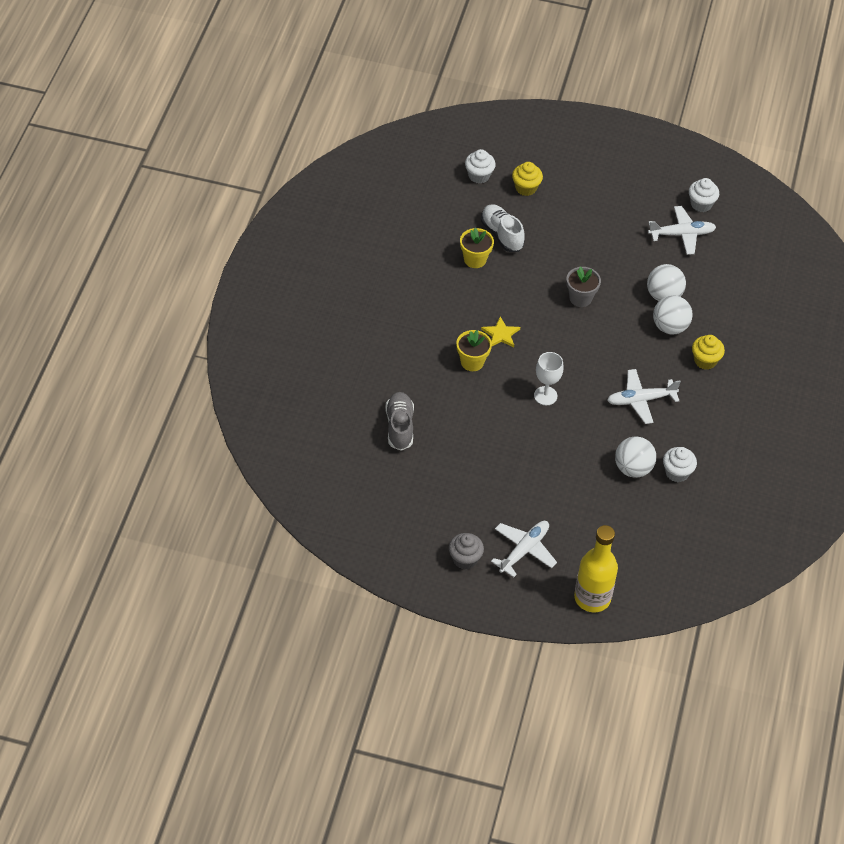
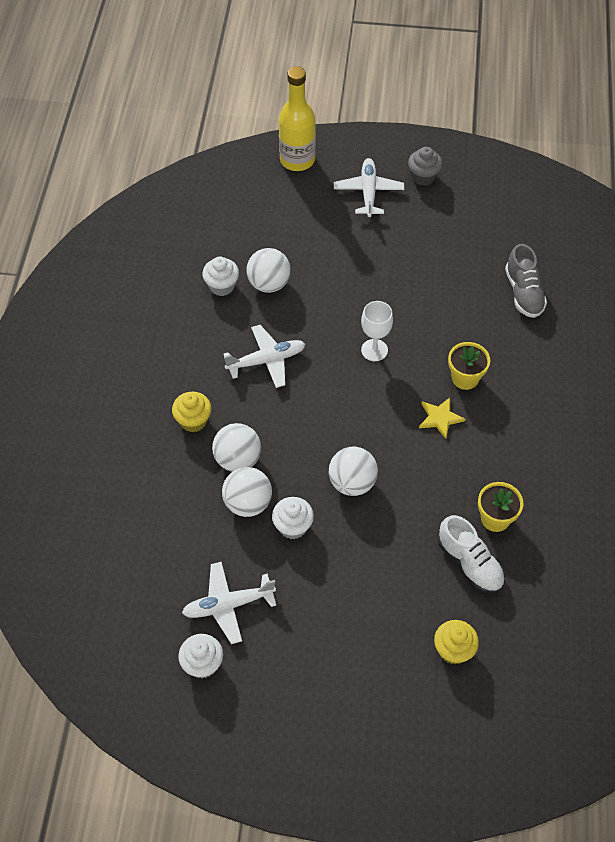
camera: 175 degrees right, 5 degrees up
(479, 176) = (523, 661): white cupcake -> white cupcake (293, 526)
(524, 550) = (368, 192): white plane -> white plane turned 150 degrees clockwise
(580, 298) = (352, 483): grey flower pot -> white ball

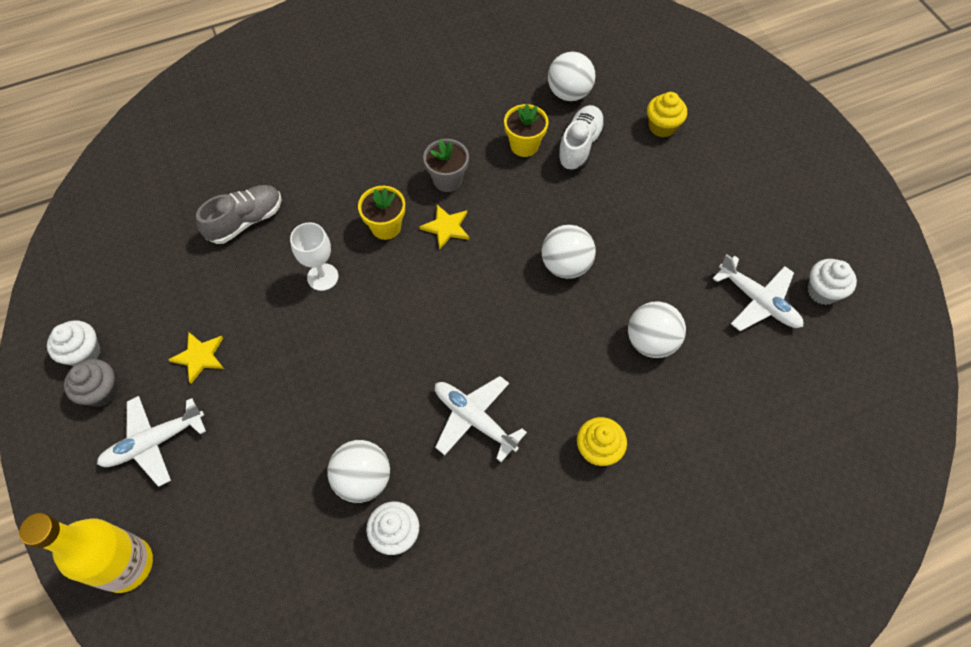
camera: 120 degrees left, 5 degrees up
(238, 459) = (611, 378): white ball -> white ball (569, 93)
(293, 526) = (645, 290): white cupcake -> white cupcake (84, 353)
(374, 350) = (397, 320): white goblet -> white goblet (322, 277)
(417, 231) = (199, 357): none -> yellow star
(489, 441) = (447, 180): none -> grey flower pot

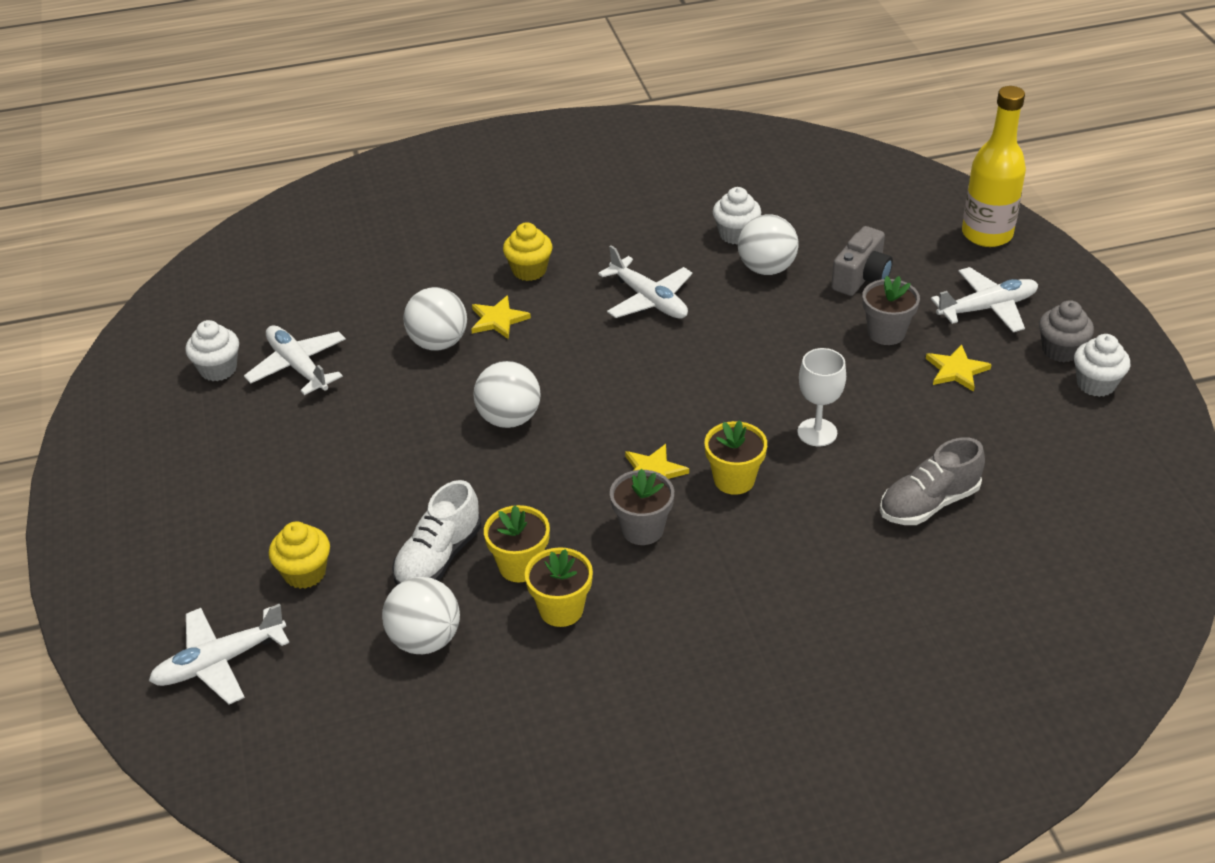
camera: 170 degrees left, 20 degrees down
(254, 397) = (886, 333): none -> grey flower pot
(269, 475) = (861, 277): none -> grey camera
(491, 119) = (561, 609): none -> yellow flower pot
(607, 376) = (498, 319): none -> yellow star
(684, 69) = (219, 662): none -> white plane

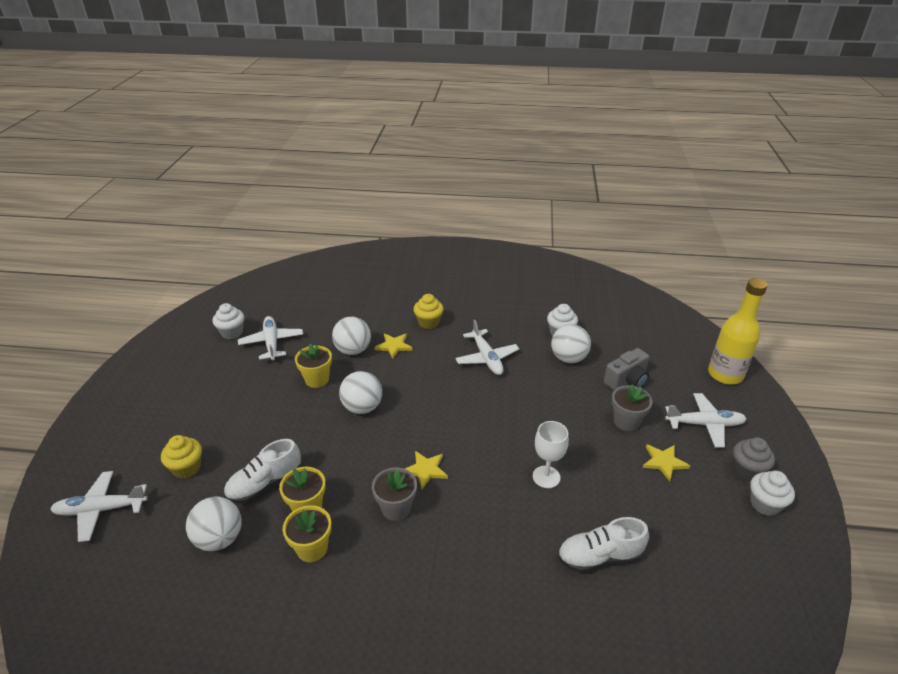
camera: 20 degrees right, 5 degrees down
(734, 480) = (474, 493): yellow flower pot -> yellow flower pot (317, 379)
(928, 503) = (599, 557): grey shoe -> white shoe

